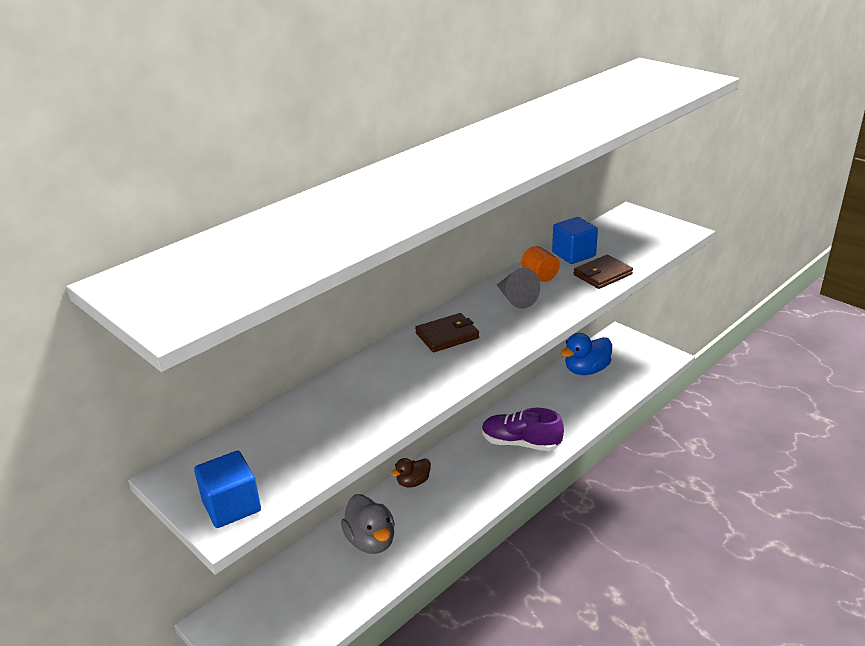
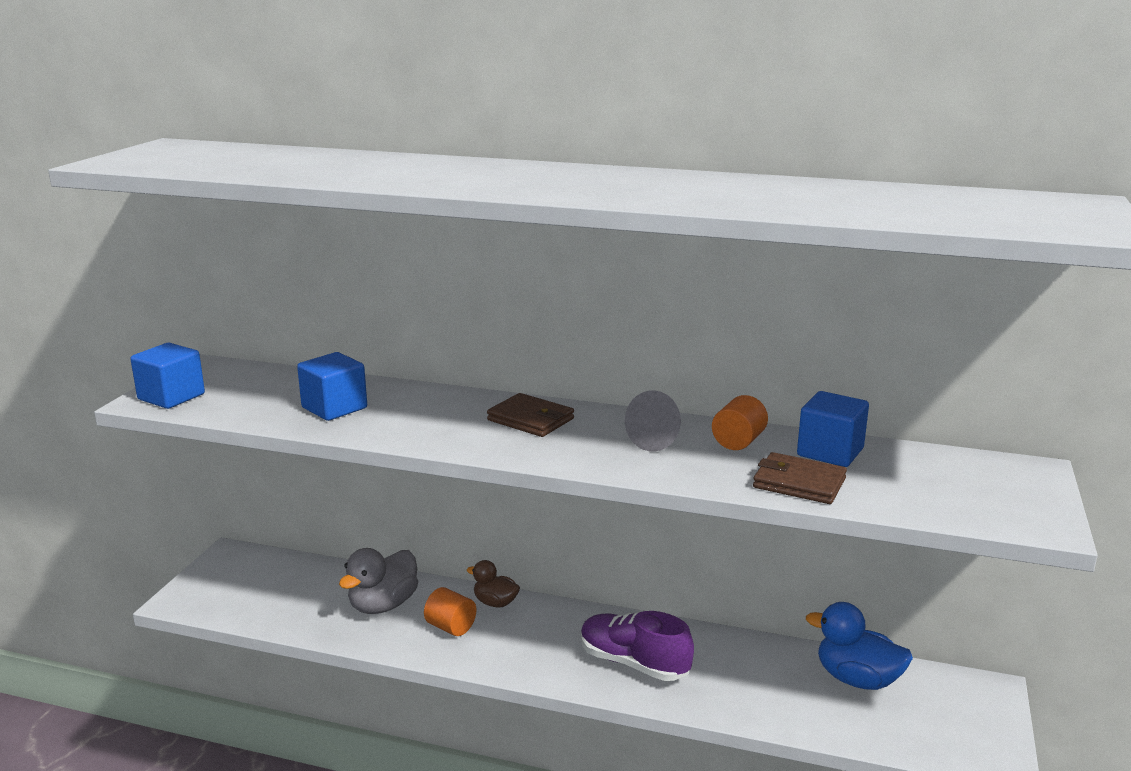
camera: 60 degrees right, 10 degrees down
(347, 416) = (334, 408): none -> blue cube
(425, 512) = (451, 627): none -> orange cylinder
(520, 443) = (633, 663): purple shoe -> purple shoe turned 45 degrees counterclockwise

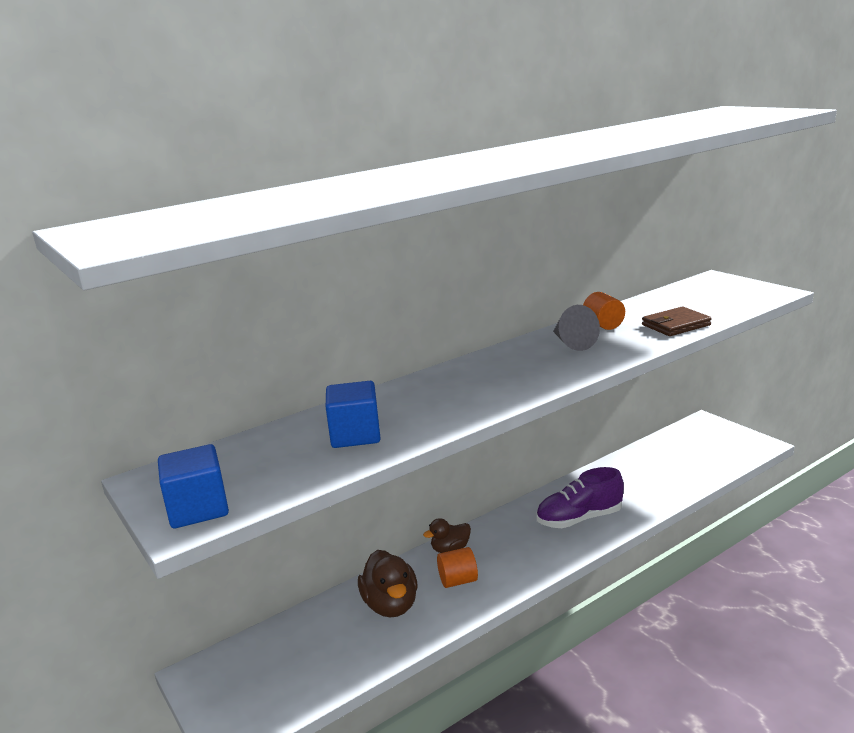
camera: 50 degrees left, 0 degrees up
(383, 605) = (391, 605): grey duck -> brown duck
(530, 419) = (487, 371): brown wallet -> none
(830, 452) = (645, 309): blue cube -> none
(857, 679) = (664, 453): blue duck -> none

